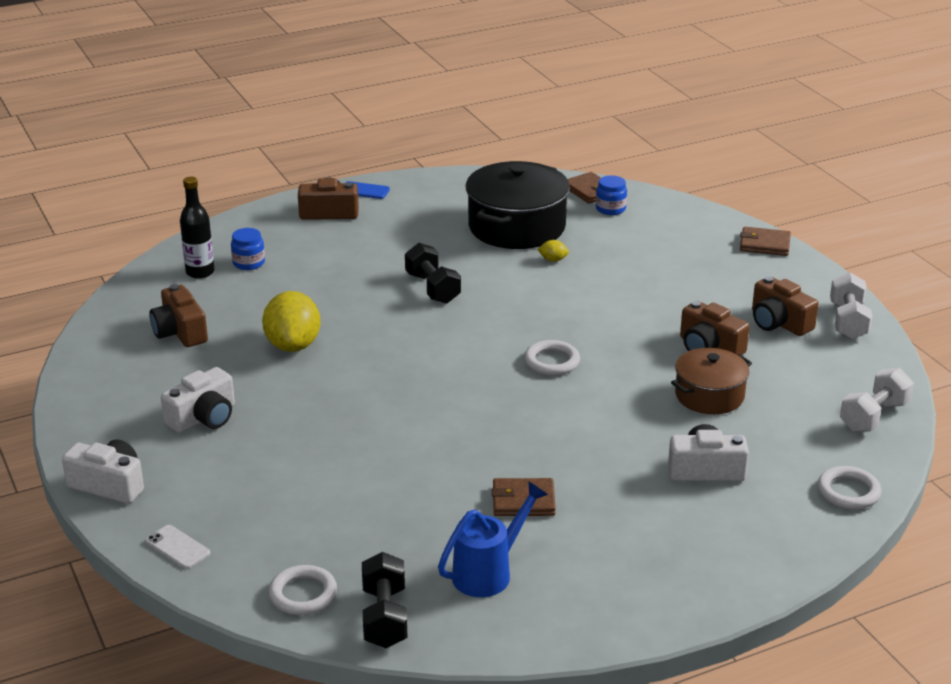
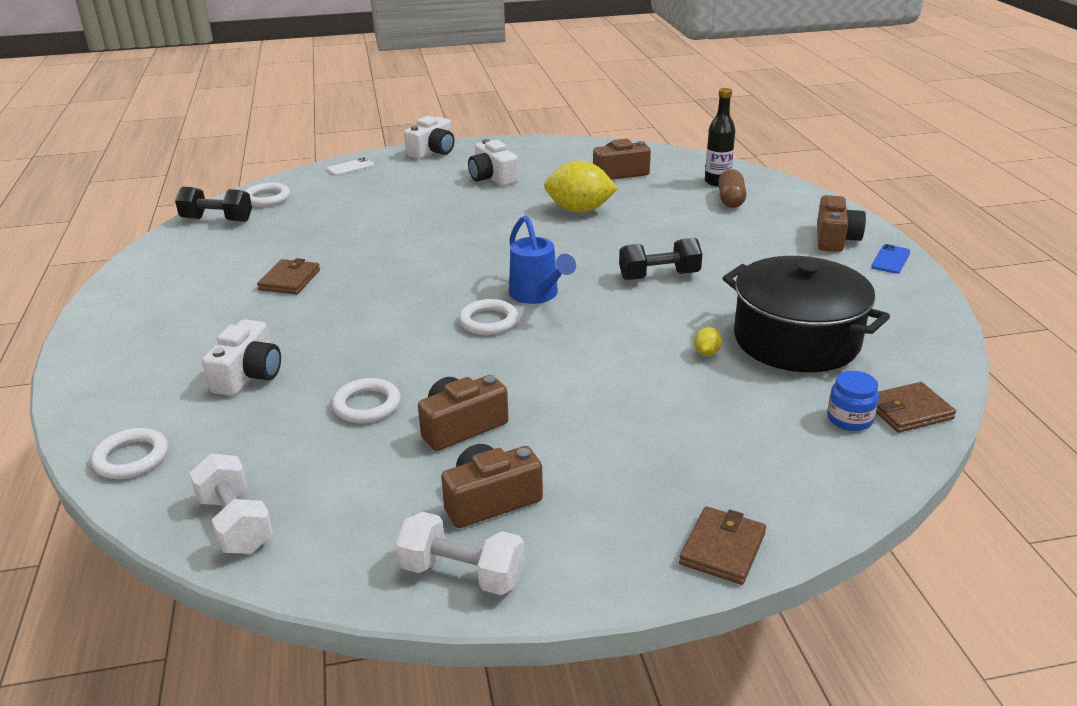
camera: 105 degrees right, 0 degrees up
(248, 263) = (730, 200): blue jar -> brown capsule
(488, 573) = (221, 257): blue watering can -> blue watering can (537, 295)
(709, 395) = (367, 405): brown pot -> white ring

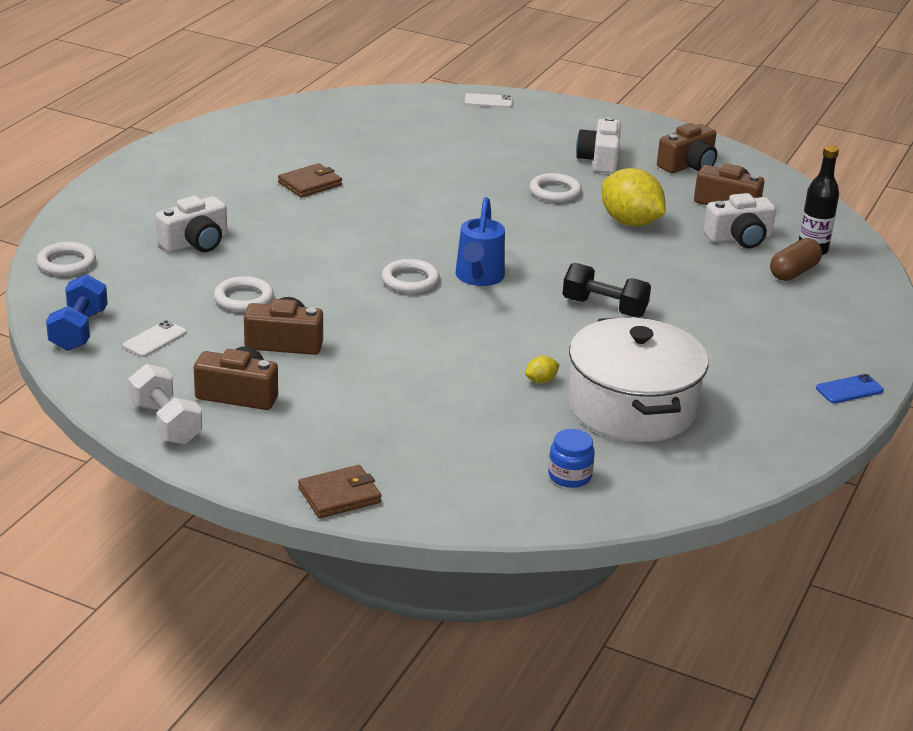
camera: 35 degrees right, 0 degrees up
(217, 220) = (320, 109): black dumbbell -> none
(236, 523) = (79, 330): white dumbbell -> blue dumbbell
(267, 198) = (382, 105): white ring -> white ring (555, 192)
(331, 489) = (155, 339): none -> white phone
(433, 151) = (584, 113): white camera -> white camera (739, 238)
(796, 340) = (632, 407): black pot -> white pot
(835, 239) = (831, 349): brown camera -> brown camera (688, 165)
(908, 411) = (627, 495): brown wallet -> none

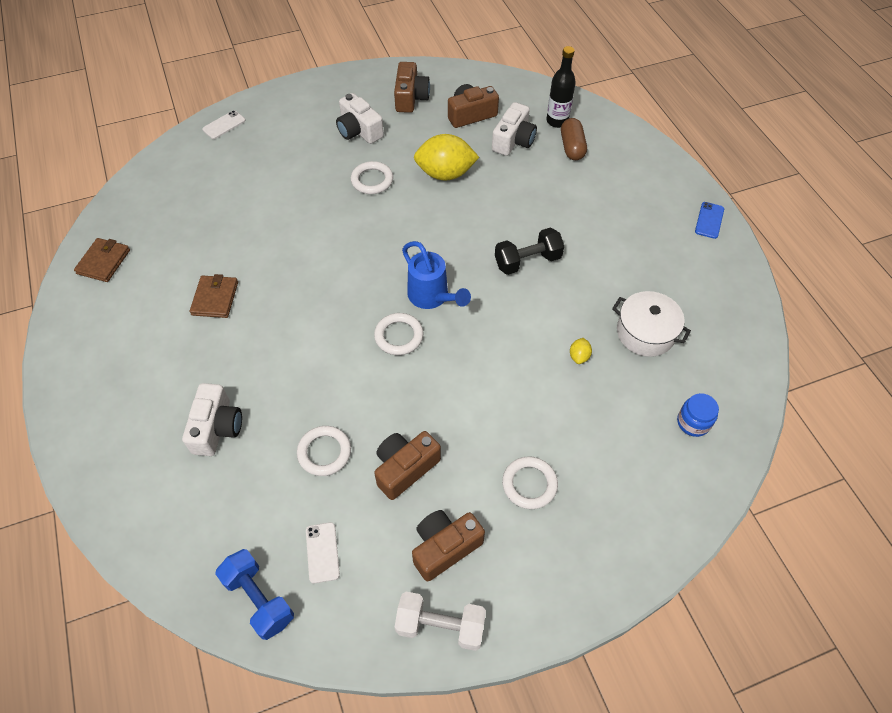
camera: 45 degrees left, 25 degrees up
(66, 263) = (152, 539): white ring -> white ring (529, 484)
(339, 495) = (618, 573): brown wallet -> brown wallet (103, 262)
(632, 407) = (645, 333): white pot -> white pot, size x0.60

